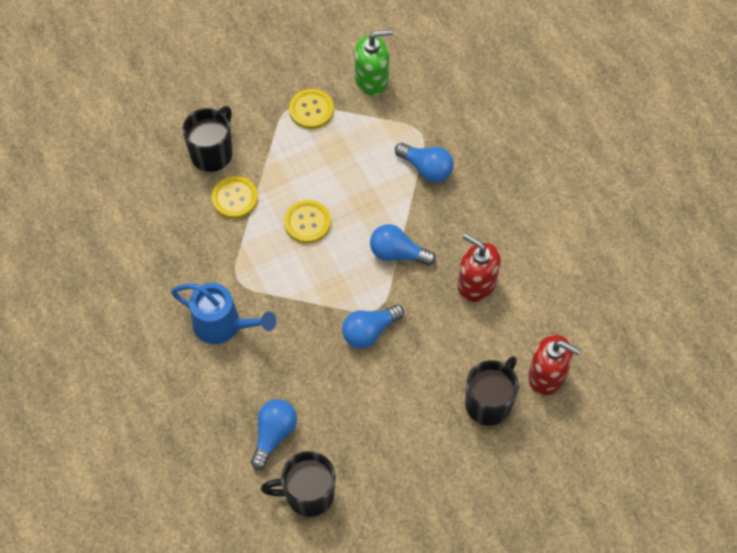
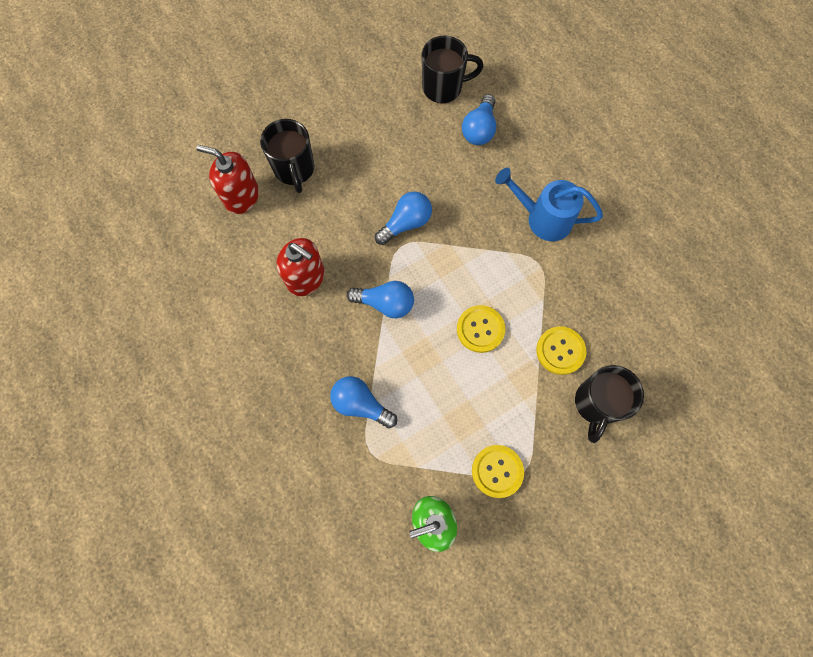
camera: 175 degrees right, 10 degrees up
(489, 402) = (294, 169): black mug -> black mug turned 45 degrees counterclockwise

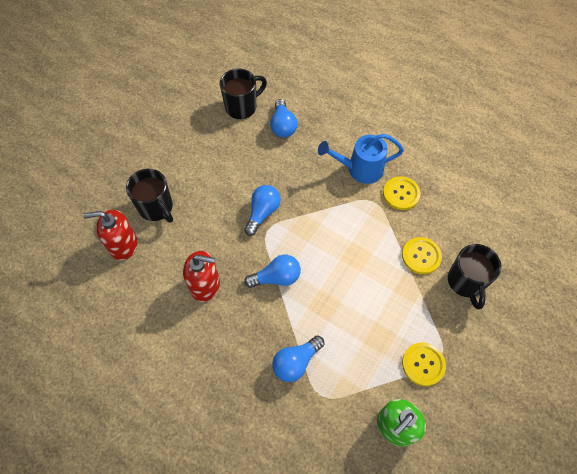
camera: 25 degrees left, 10 degrees down
(361, 404) = (296, 362): blue light bulb -> blue light bulb turned 45 degrees counterclockwise
(480, 329) = (356, 266): yellow button -> yellow button (401, 194)

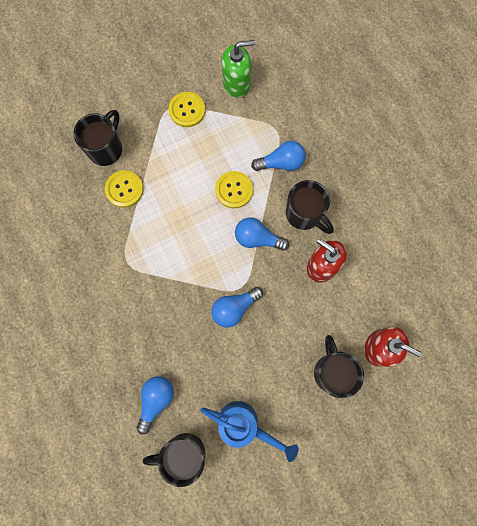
camera: 150 degrees left, 15 degrees up
(245, 323) = (304, 214): none -> black mug
(359, 169) = (115, 303): blue watering can -> blue watering can (244, 425)
(401, 194) = (96, 255): yellow button -> yellow button (234, 190)

